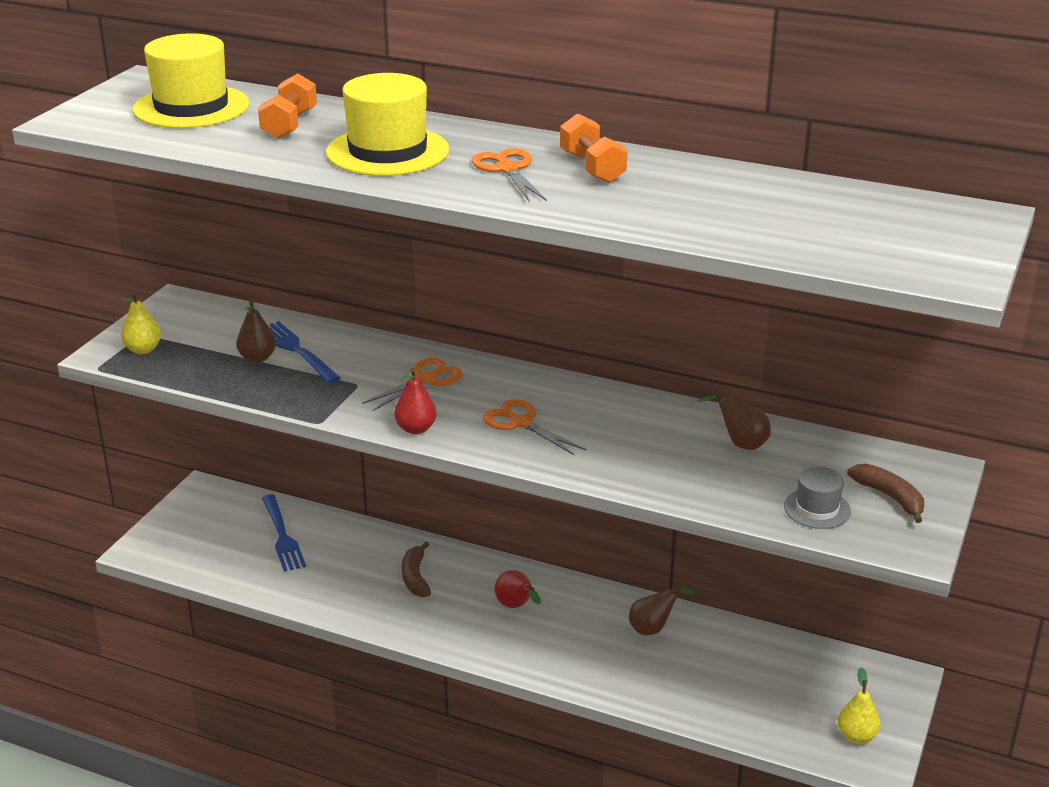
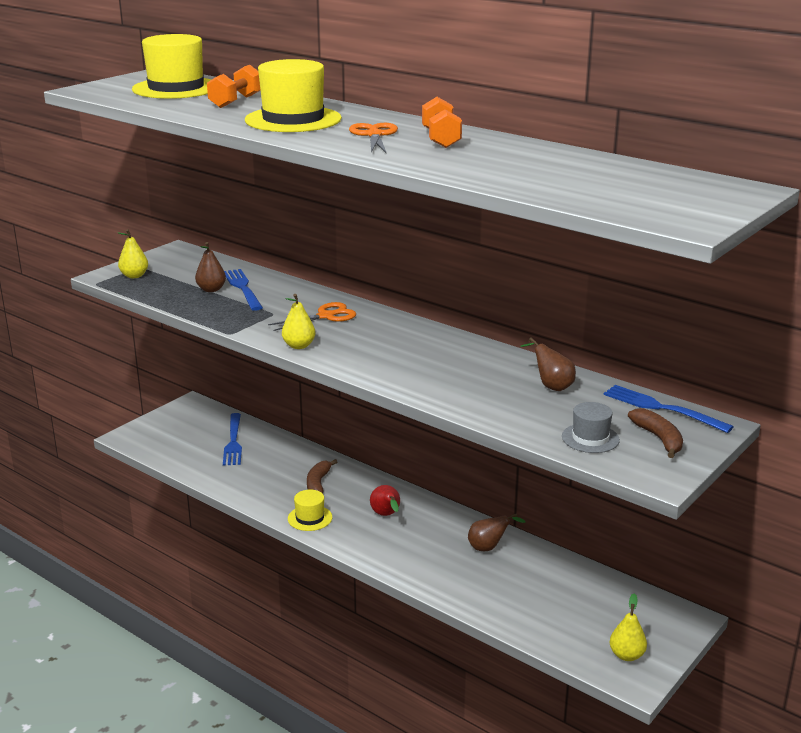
camera: 15 degrees right, 5 degrees down
(416, 429) = (299, 346): red pear -> yellow pear
(426, 626) = (310, 518): none -> yellow hat
(521, 423) = (382, 352): orange scissors -> none
(874, 456) = (662, 408): none -> blue fork

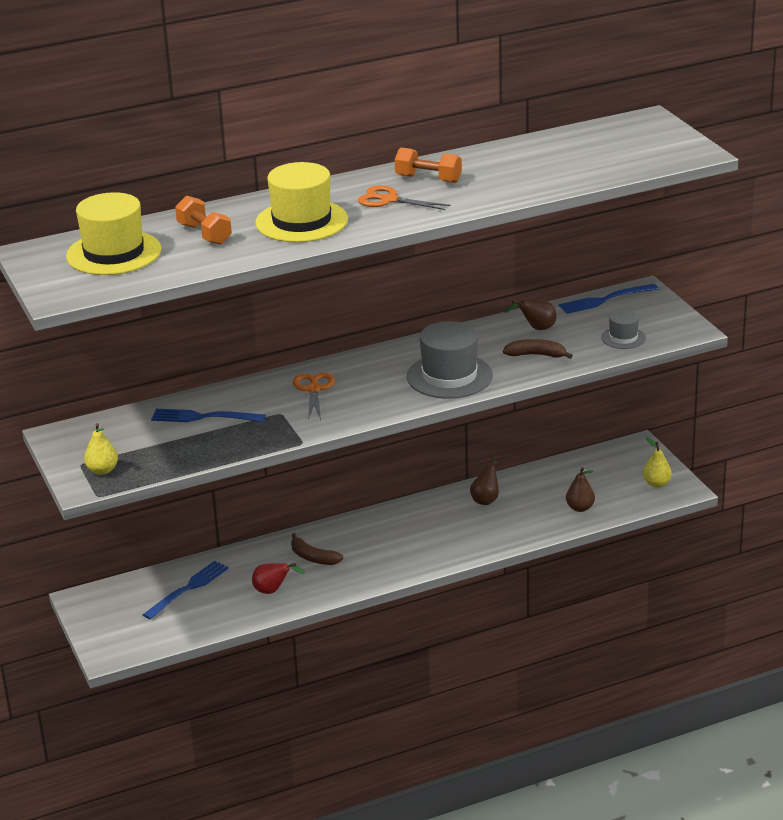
camera: 60 degrees left, 5 degrees up
(211, 289) = (188, 434): brown pear -> brown pear (580, 508)
(233, 441) = (188, 589): blue fork -> blue fork turned 75 degrees counterclockwise
(299, 346) = (362, 415): yellow pear -> none
(310, 518) = (365, 576): yellow hat -> none
(386, 515) = (397, 535): red pear -> red pear (273, 591)
(408, 366) = (449, 376): none -> grey hat
(659, 439) = (644, 314): brown banana -> brown banana (536, 355)

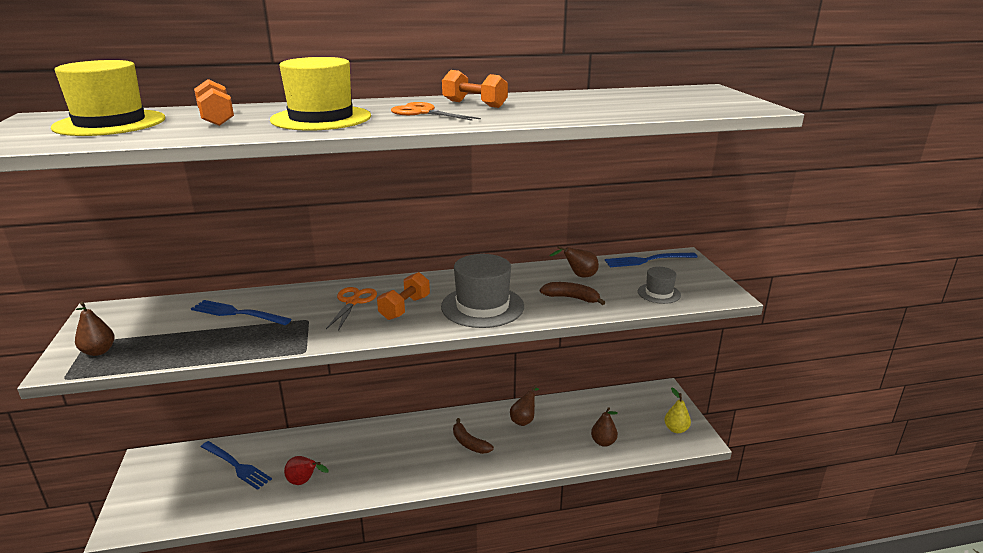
camera: 10 degrees right, 5 degrees down
(102, 470) = (98, 351): yellow pear -> brown pear
(188, 589) = (236, 466): blue fork -> blue fork turned 75 degrees clockwise
(313, 557) = (356, 453): brown banana -> brown banana (469, 443)
(371, 388) = (405, 308): none -> orange dumbbell

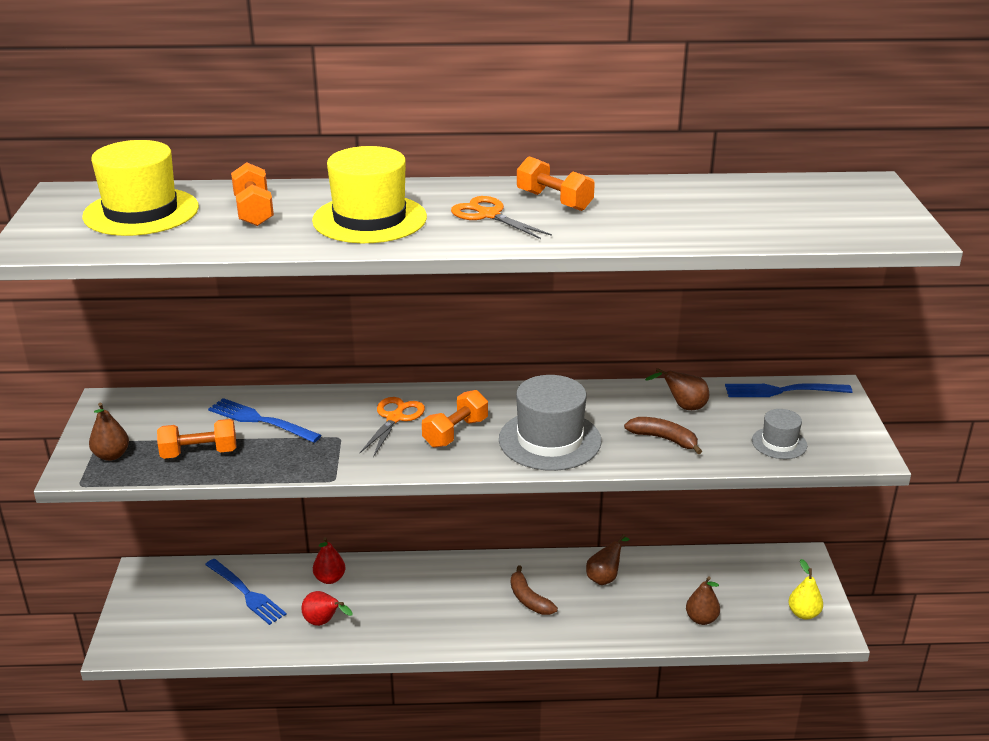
camera: 10 degrees right, 5 degrees up
(182, 342) = (199, 453): none -> orange dumbbell
(307, 446) = (330, 579): none -> red pear

